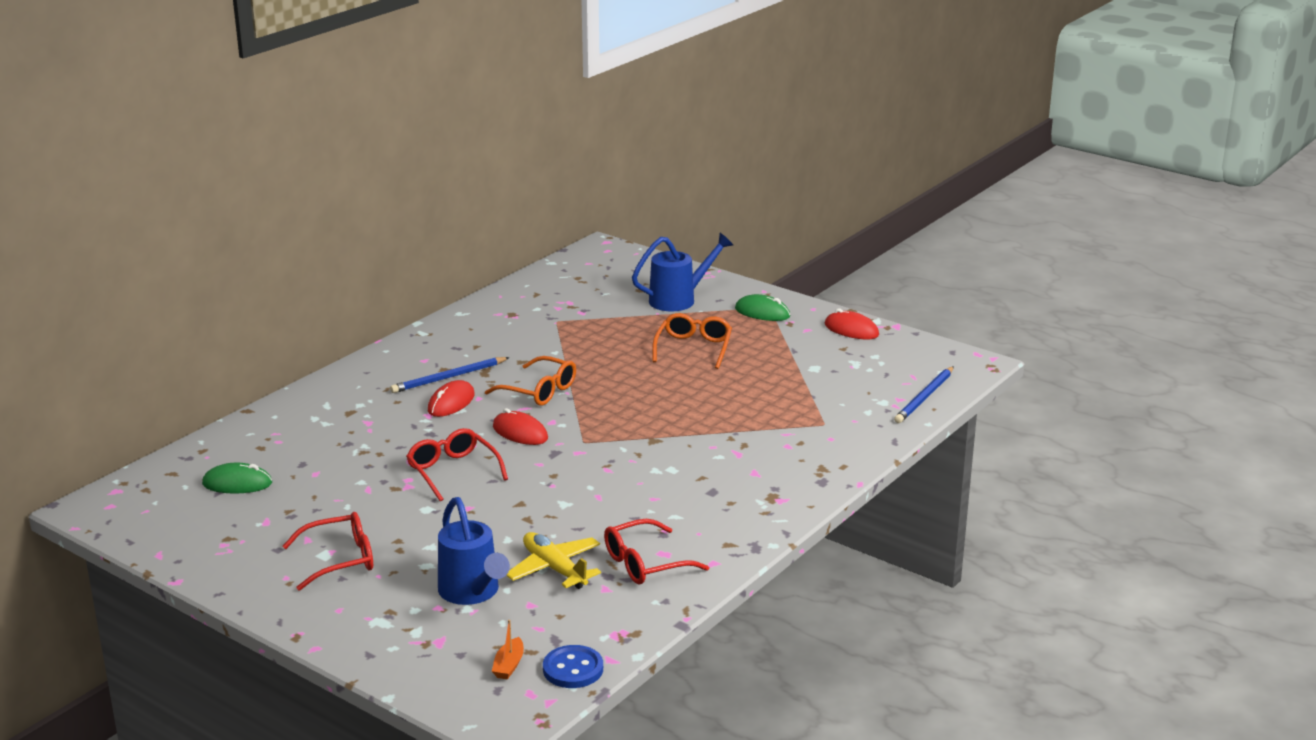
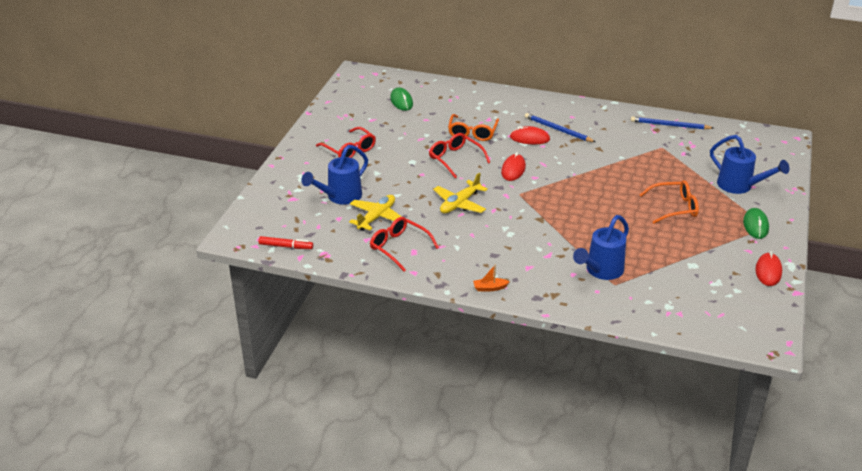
camera: 70 degrees right, 10 degrees up
(453, 471) = (455, 159): red glasses -> red glasses turned 75 degrees counterclockwise
(509, 665) = (280, 225): orange boat -> orange boat (490, 288)
(539, 391) = (567, 163): orange glasses -> orange glasses (472, 133)
(572, 492) = (460, 203): none -> yellow plane
(573, 669) = (286, 246): blue button -> red marker
(792, 426) = (601, 271): none -> blue watering can
(924, 397) = (692, 325): blue pencil -> blue pencil (669, 125)

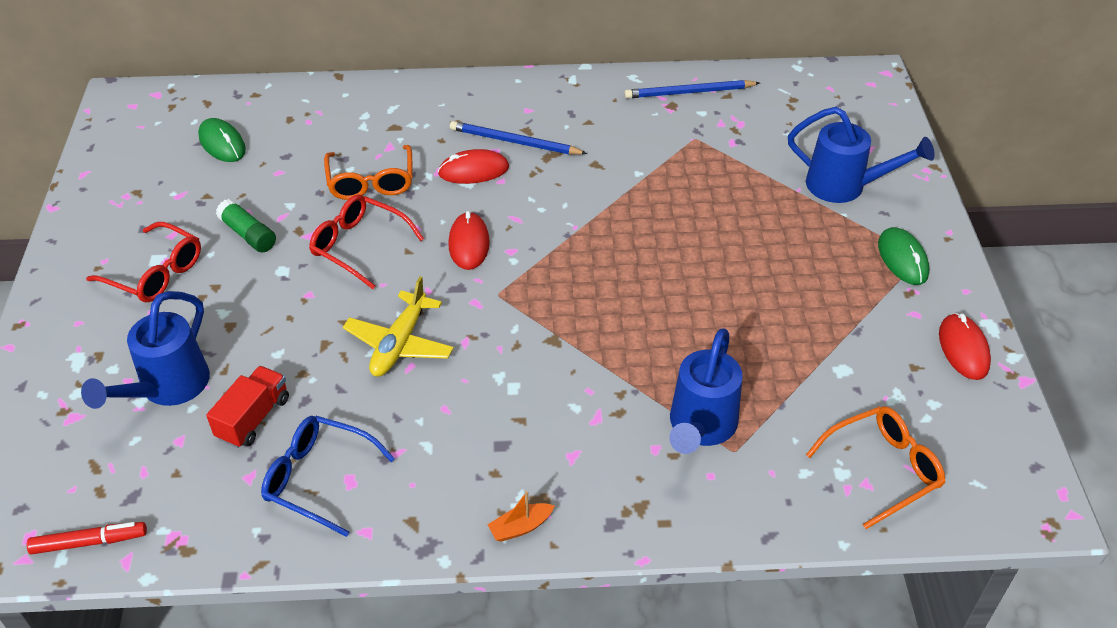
camera: 20 degrees left, 10 degrees up
(376, 217) = (253, 418): yellow plane -> red truck
(399, 247) = (319, 478): red glasses -> blue glasses
(400, 143) = (248, 234): none -> green glue stick
(674, 207) = (763, 256): orange glasses -> orange glasses (882, 469)

